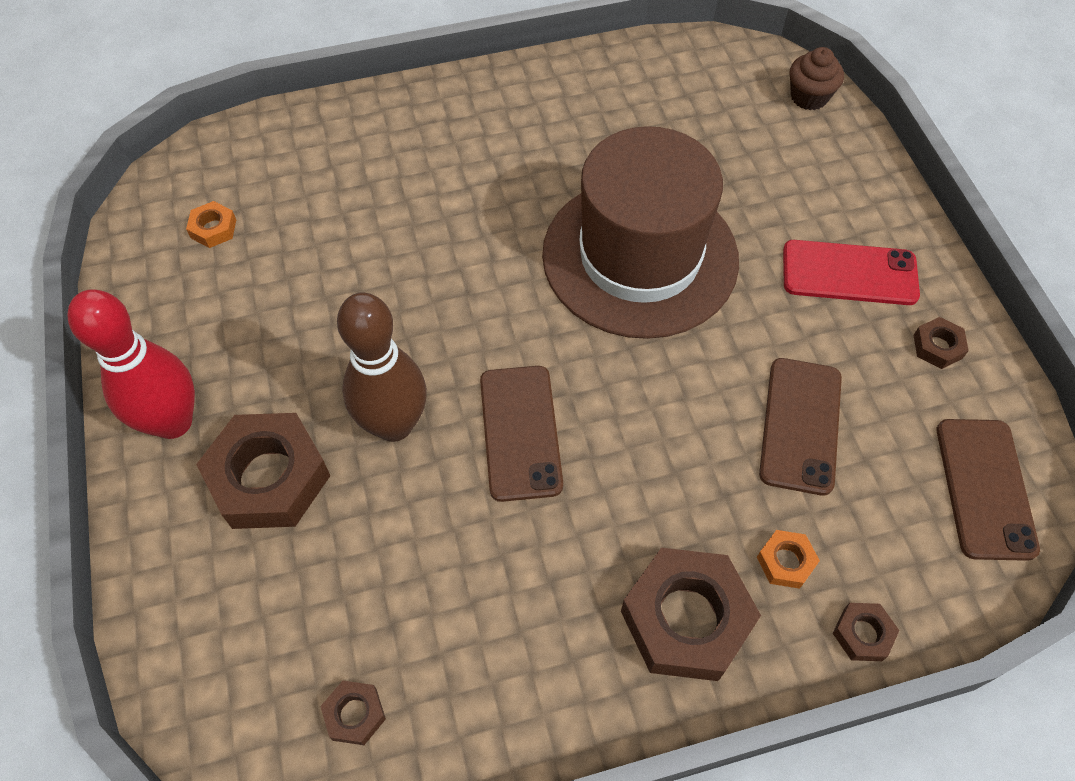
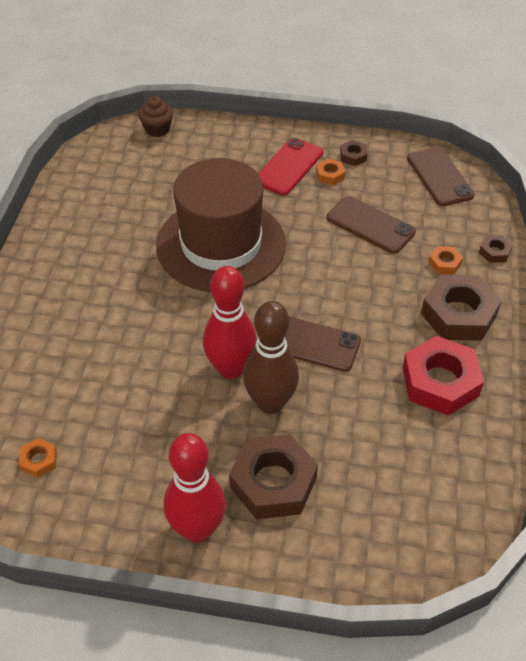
camera: 65 degrees left, 10 degrees down
(355, 714) = (453, 482): brown nut -> none
(429, 357) = (231, 369): none -> red bowling pin
(533, 634) = (440, 382): none -> red nut
(871, 331) = (330, 175): none -> orange nut
(985, 488) = (439, 177): brown phone -> brown phone turned 45 degrees clockwise

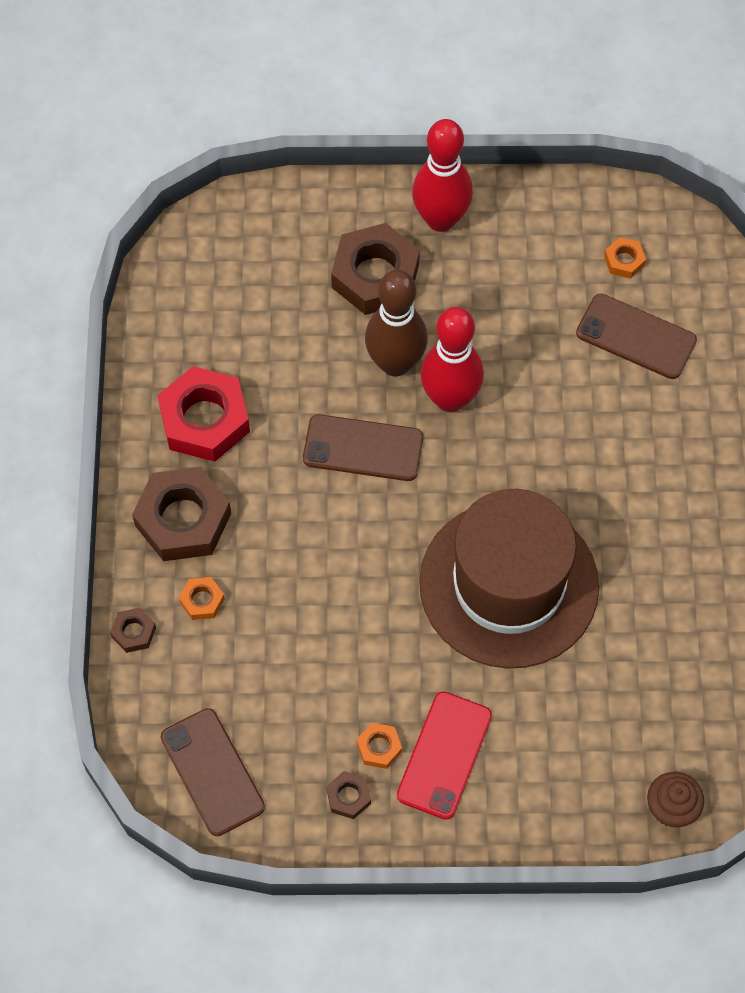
camera: 170 degrees right, 15 degrees up
(370, 225) = (308, 654): brown phone -> brown phone (636, 337)

